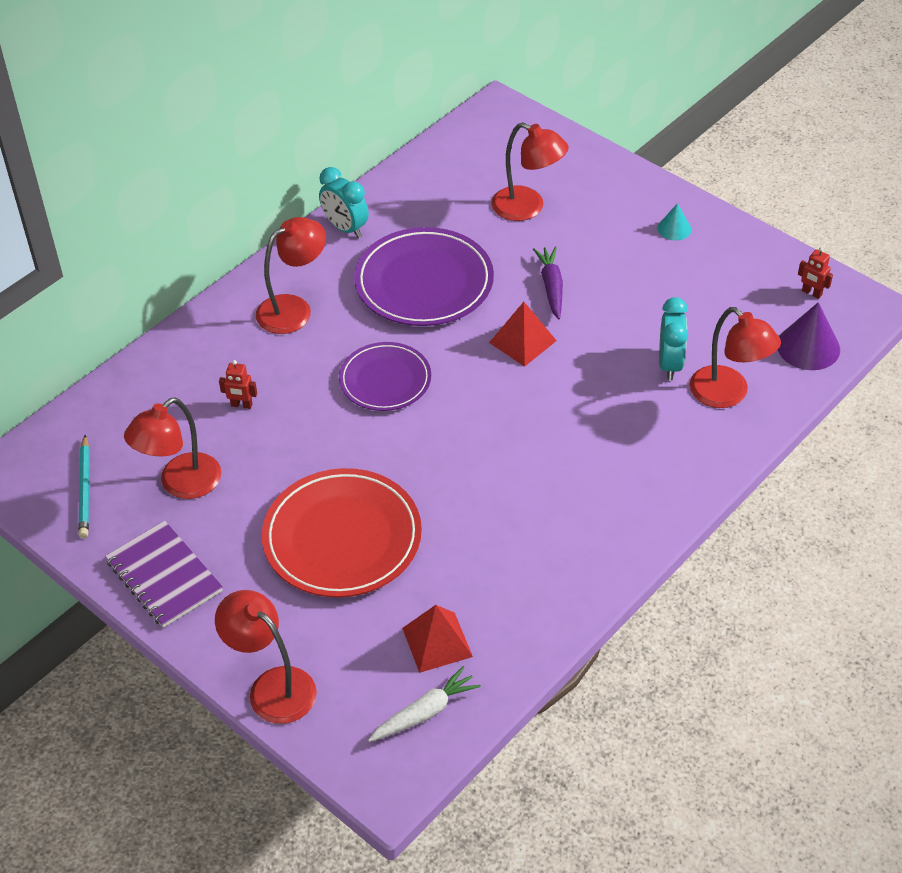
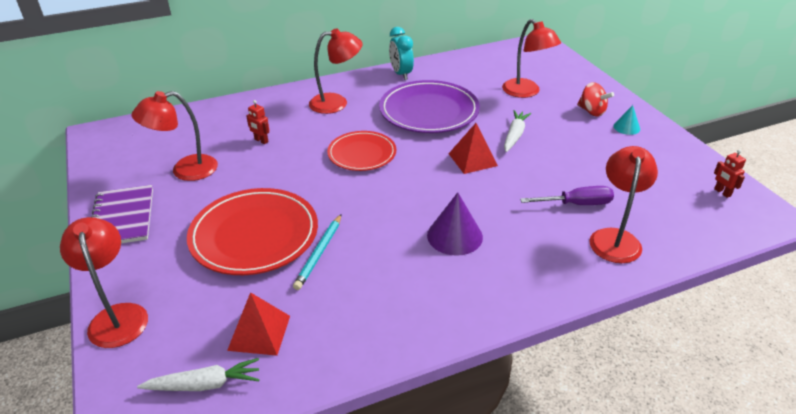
camera: 25 degrees right, 10 degrees down
(85, 489) = (129, 155): turquoise pencil -> turquoise pencil (319, 253)
(385, 380) = (362, 154): purple plate -> red plate
(551, 287) = (514, 135): purple carrot -> white carrot
(623, 216) = (592, 111): none -> red spinning top
(669, 364) = (577, 204): turquoise clock -> purple screwdriver
(728, 394) = (615, 238): red lamp -> red lamp turned 150 degrees counterclockwise
(808, 347) = (703, 226): purple cone -> purple cone (454, 236)

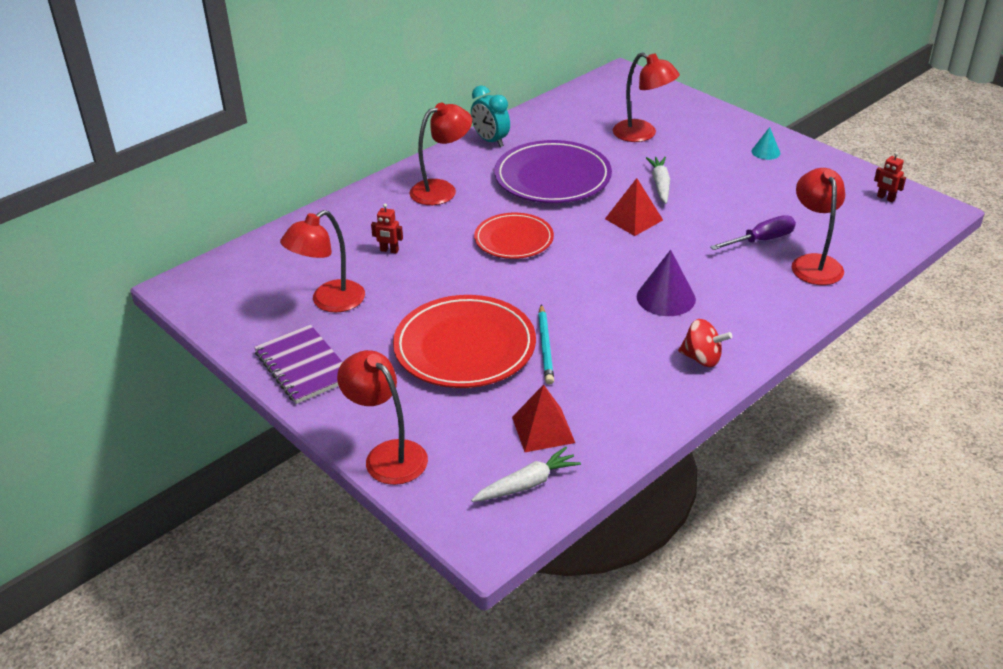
camera: 20 degrees left, 0 degrees up
(592, 111) = (722, 142): red spinning top -> red spinning top (702, 358)

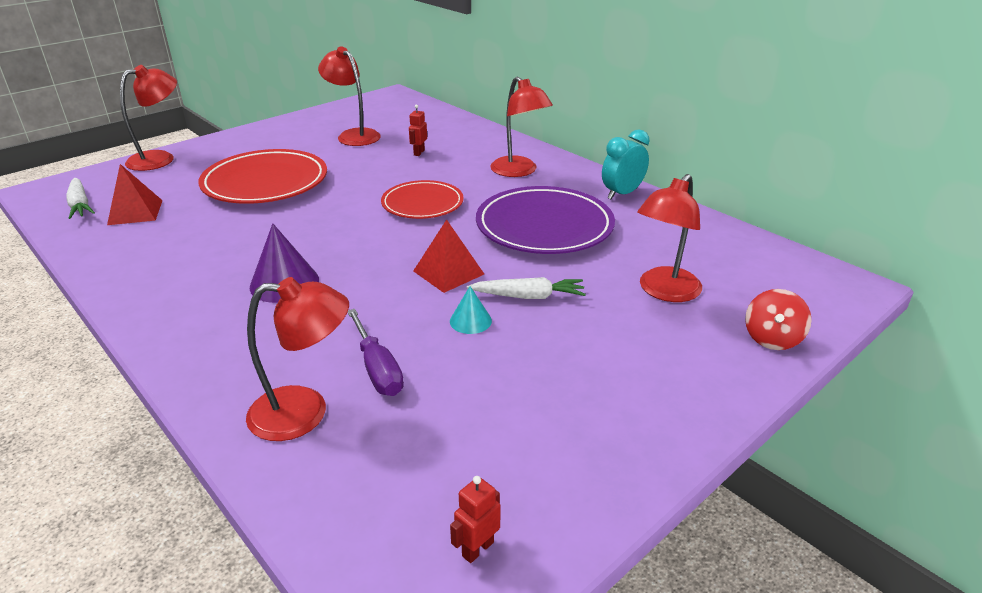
camera: 90 degrees right, 5 degrees down
(303, 366) = (279, 131): purple notebook -> none
(545, 347) = (243, 215): turquoise pencil -> none
(702, 358) = (166, 297): red spinning top -> red spinning top (772, 339)
(765, 152) = (634, 407): turquoise cone -> turquoise cone (470, 321)

